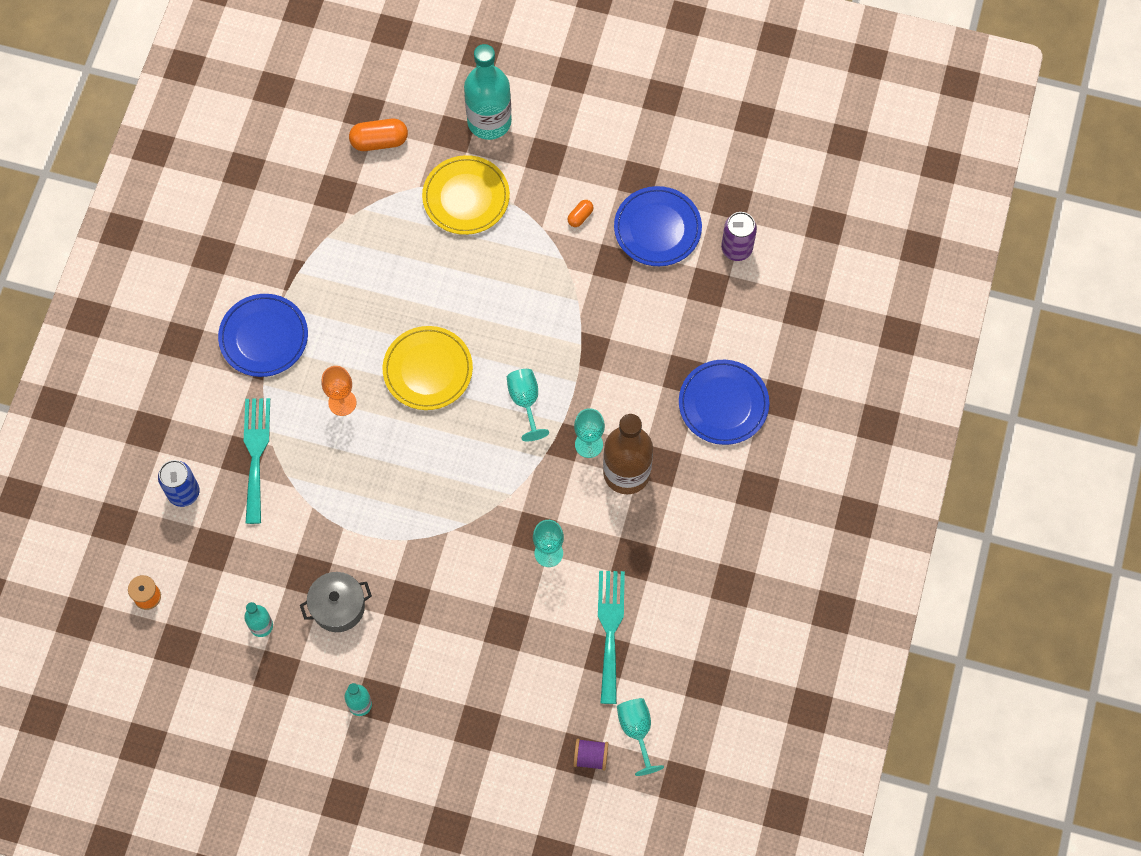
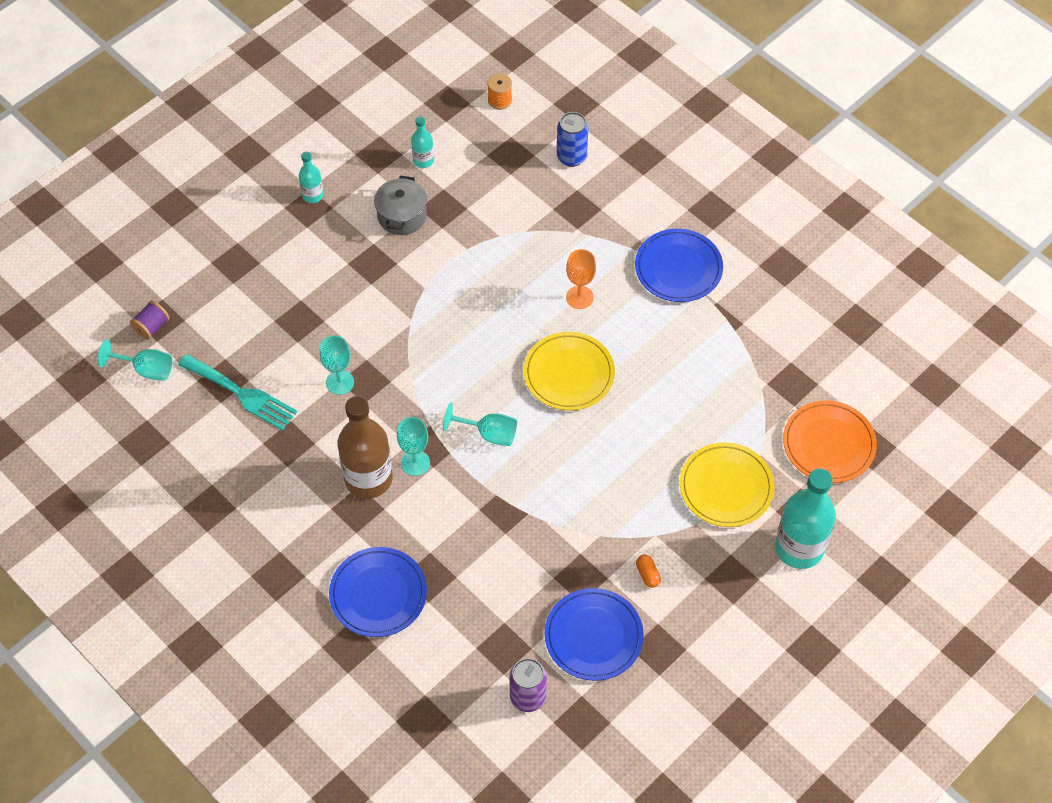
camera: 120 degrees right, 10 degrees down
(256, 454) = (573, 218): turquoise fork -> none
(379, 141) = (828, 444): orange capsule -> orange plate

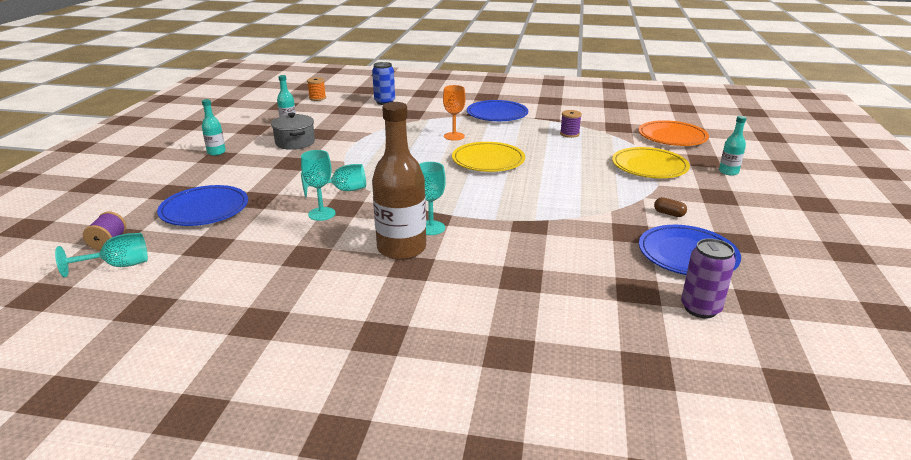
camera: 35 degrees left, 30 degrees down
(241, 394) = (234, 247): turquoise fork -> none
(378, 594) = (491, 306): blue plate -> blue plate (204, 209)
(489, 434) = (469, 198): turquoise goblet -> turquoise goblet (342, 190)
(647, 574) = (669, 214): orange capsule -> brown capsule
(715, 367) = (569, 134): none -> purple spool
(799, 548) = (728, 172): turquoise bottle -> turquoise bottle, size x0.49

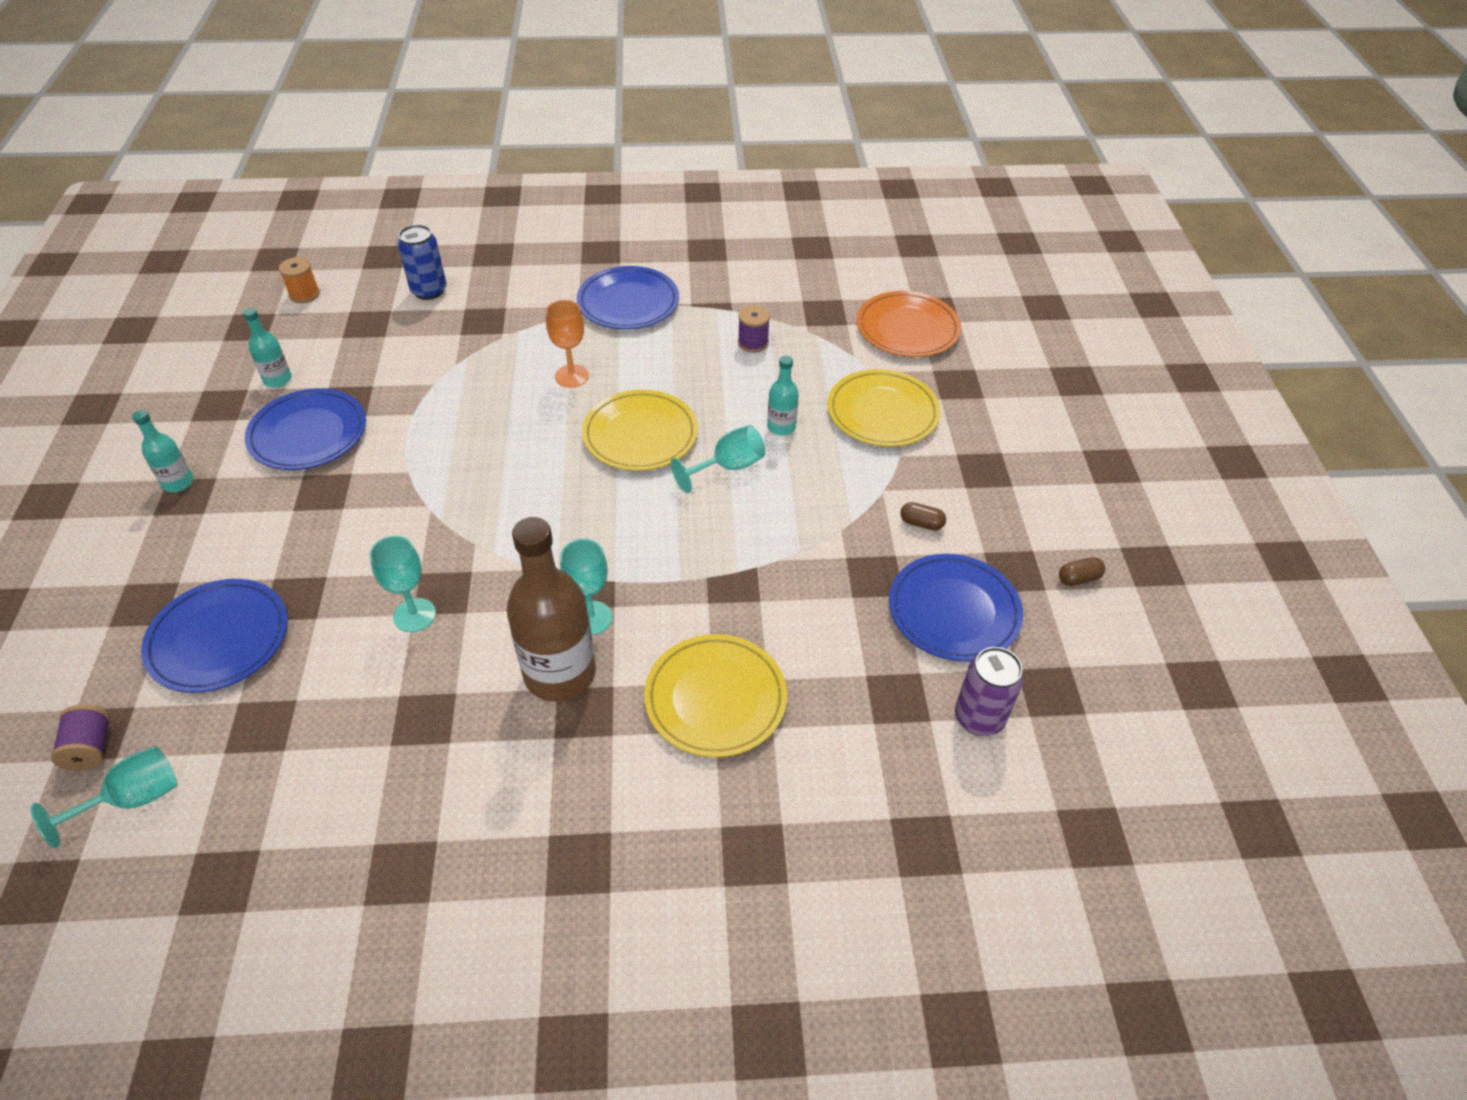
camera: 15 degrees left, 20 degrees up
(295, 142) = (308, 434): grey pot -> blue plate
(342, 190) = (429, 551): turquoise goblet -> turquoise goblet (727, 467)
(503, 273) = (715, 698): none -> yellow plate
(728, 172) = (994, 408): turquoise bottle -> turquoise bottle (781, 427)
(787, 251) = (1078, 578): none -> brown capsule

